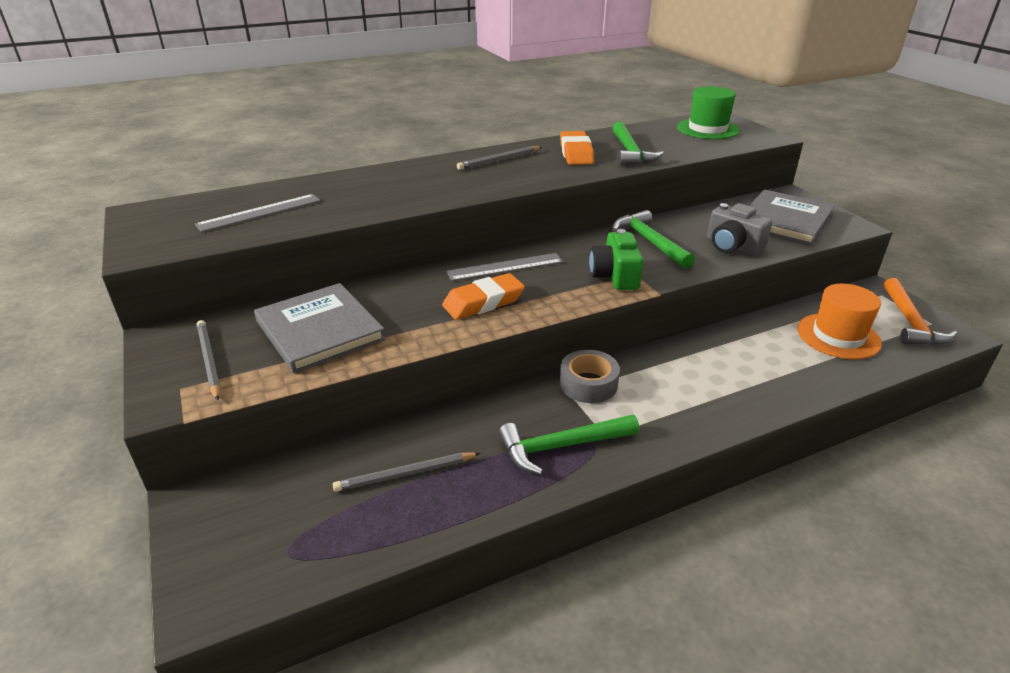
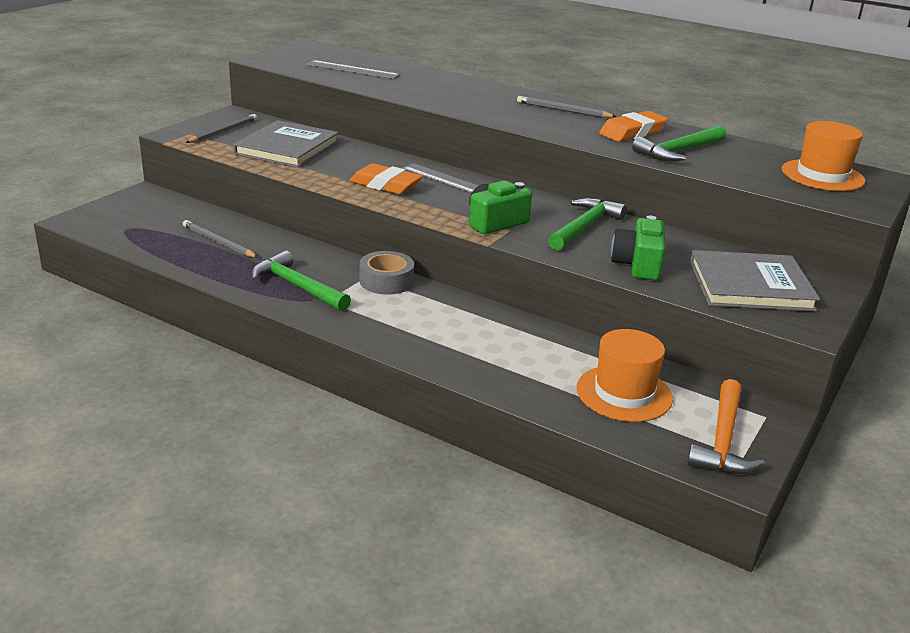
camera: 55 degrees right, 5 degrees down
(707, 129) = (822, 175): green hat -> orange hat
(732, 246) = (638, 265): grey camera -> green camera
(910, 322) = (723, 440): orange hammer -> orange hammer turned 45 degrees counterclockwise

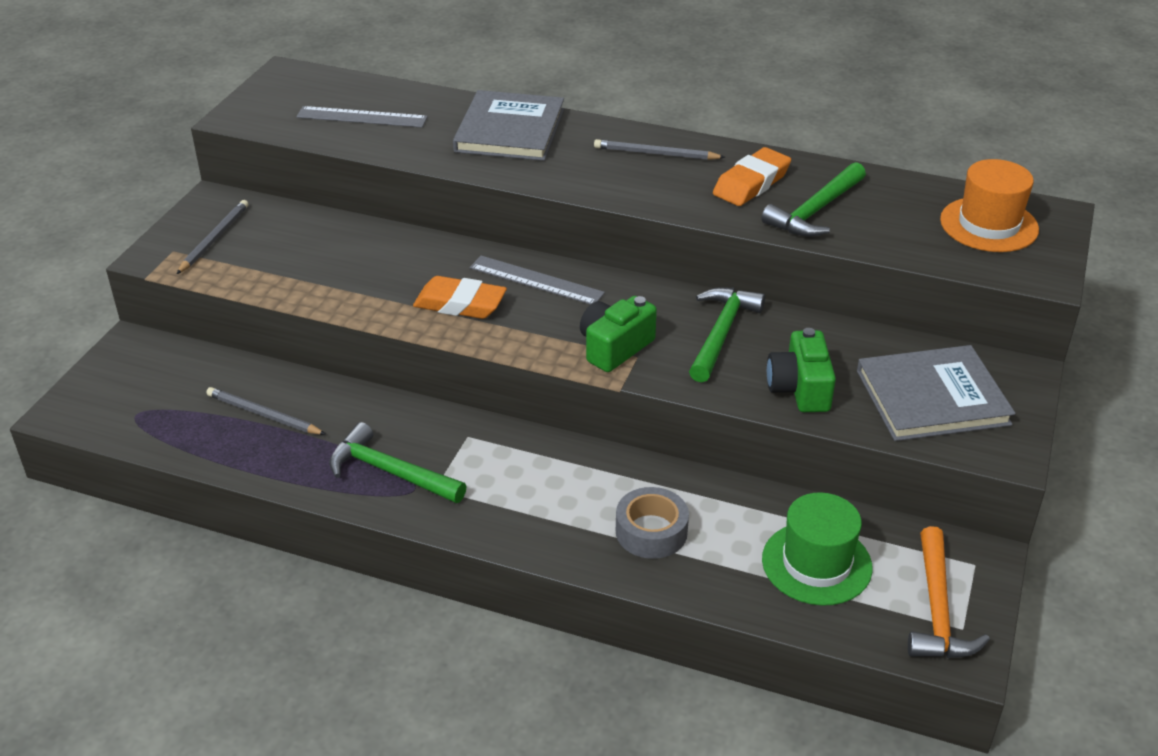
camera: 10 degrees left, 10 degrees up
(287, 148) = (310, 256): grey book -> grey book (510, 130)
(386, 281) = (494, 440): grey tape -> grey tape (651, 531)
(624, 393) = (816, 563): orange hat -> green hat

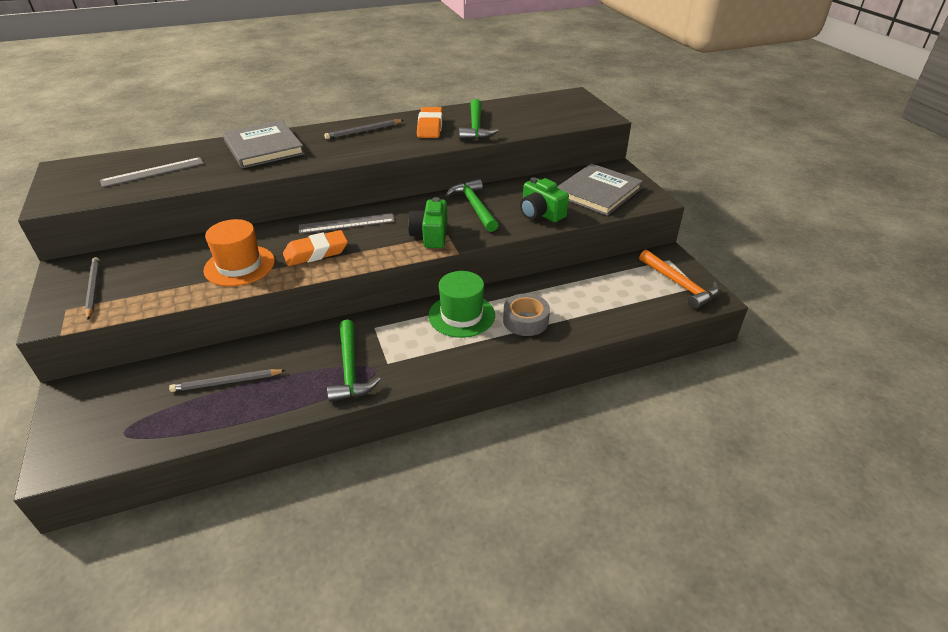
camera: 40 degrees left, 0 degrees up
(390, 472) = (350, 369): green hammer -> green hammer turned 90 degrees counterclockwise
(816, 563) = (612, 293): green hat -> green hat (461, 315)
(989, 225) = (555, 107): orange hat -> orange hat (239, 266)

